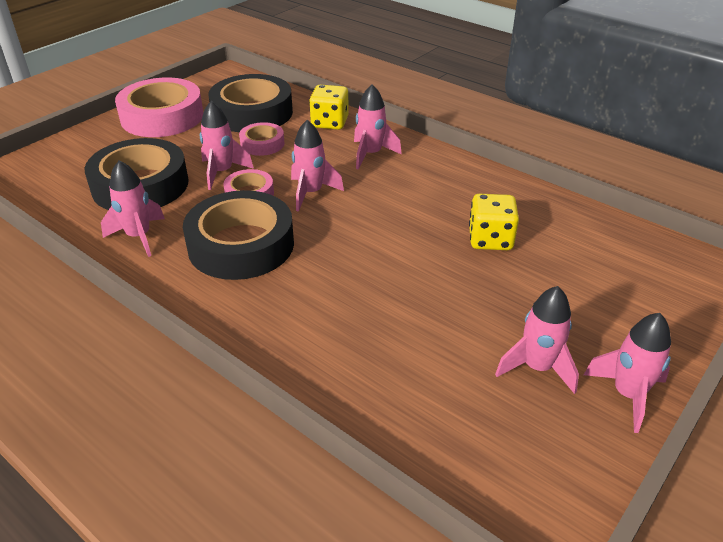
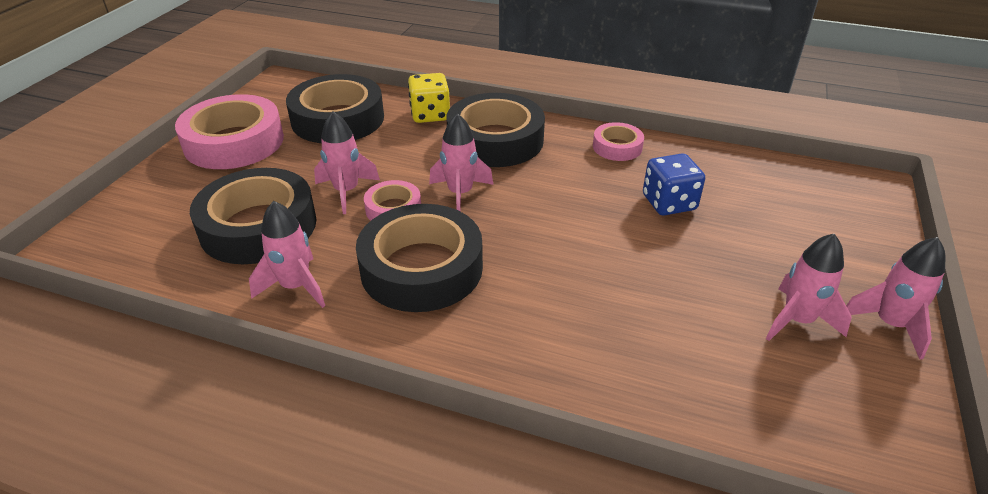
camera: 20 degrees left, 0 degrees up
(262, 144) = (371, 151): pink tape -> pink tape (617, 147)
(371, 154) = (495, 140): pink rocket -> black tape
(490, 239) = (669, 203): yellow dice -> blue dice

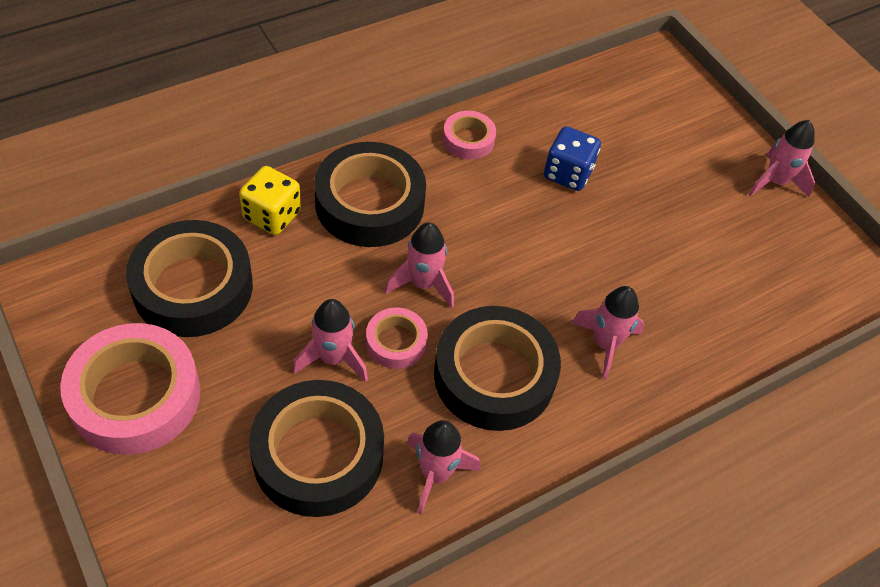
camera: 55 degrees left, 15 degrees up
(797, 320) = (736, 219): pink rocket -> pink rocket (605, 344)

